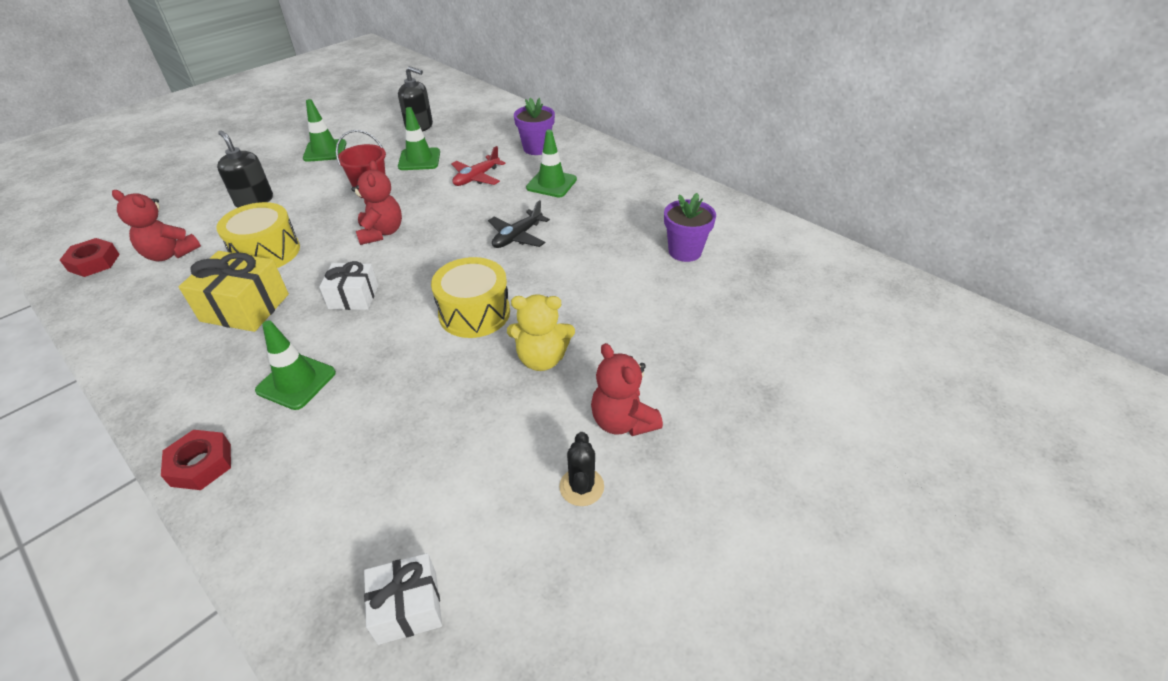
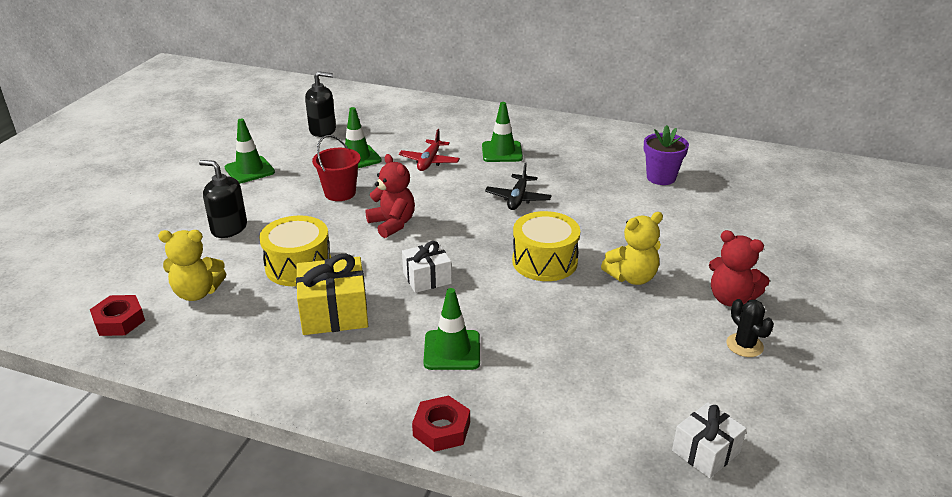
camera: 25 degrees left, 10 degrees down
(170, 254) = (197, 292): red teddy bear -> yellow teddy bear
(536, 148) = (457, 127): purple flower pot -> none

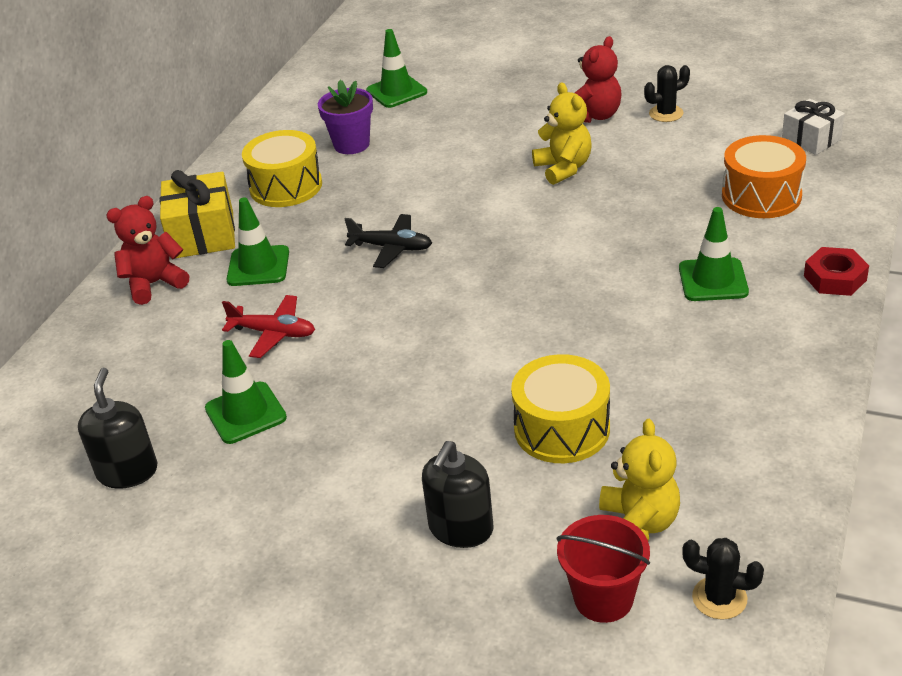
camera: 85 degrees left, 5 degrees up
(119, 321) = (719, 598): red nut -> black cactus
(249, 170) = (264, 545): green traffic cone -> green traffic cone (396, 91)
(334, 313) = (662, 378): yellow gift -> yellow gift (203, 234)
(340, 193) = (359, 416): red bucket -> red bucket (603, 598)
(392, 224) = (452, 352): red teddy bear -> red teddy bear (154, 284)
(427, 278) = (579, 309): white gift -> none
(544, 261) = (537, 224): yellow drum -> yellow drum (286, 186)
(587, 396) = (761, 196): none -> orange drum

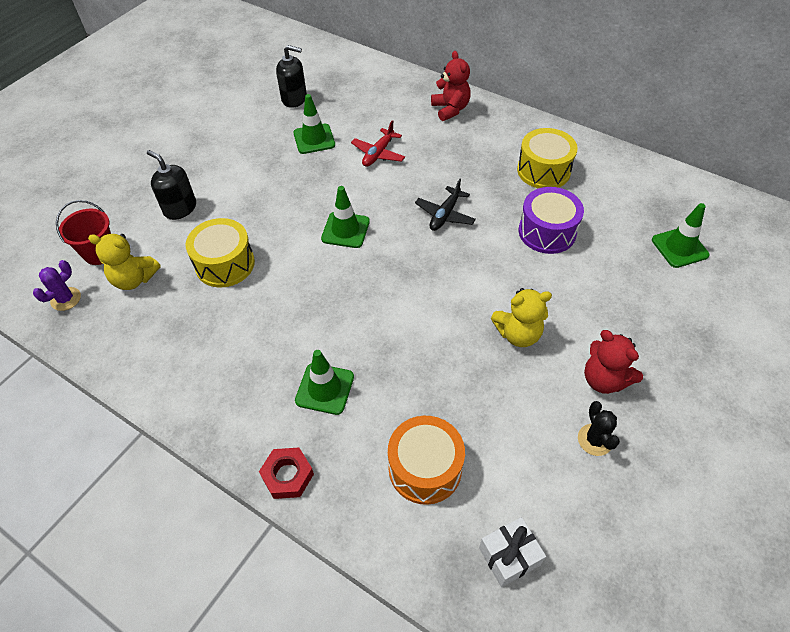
camera: 100 degrees right, 15 degrees up
(203, 234) = (496, 130): yellow gift -> none
(258, 266) = (450, 152): green traffic cone -> green traffic cone (345, 230)
(351, 144) = (594, 210): purple flower pot -> none
(399, 170) = (547, 232): none -> purple drum
(719, 598) = (66, 299): black cactus -> purple cactus

